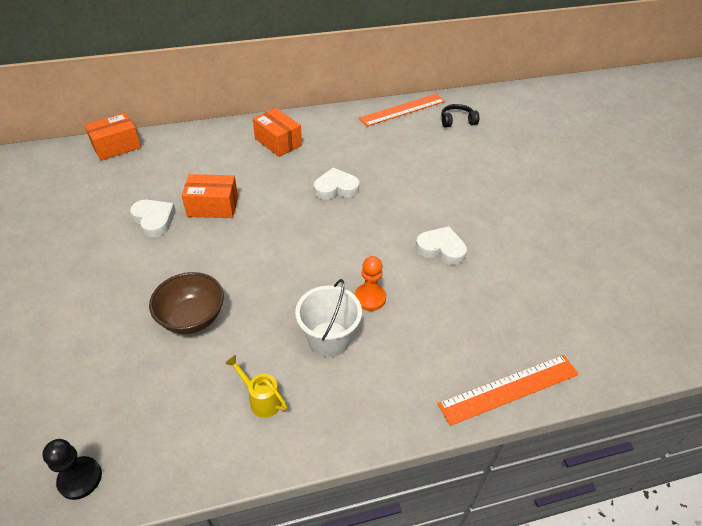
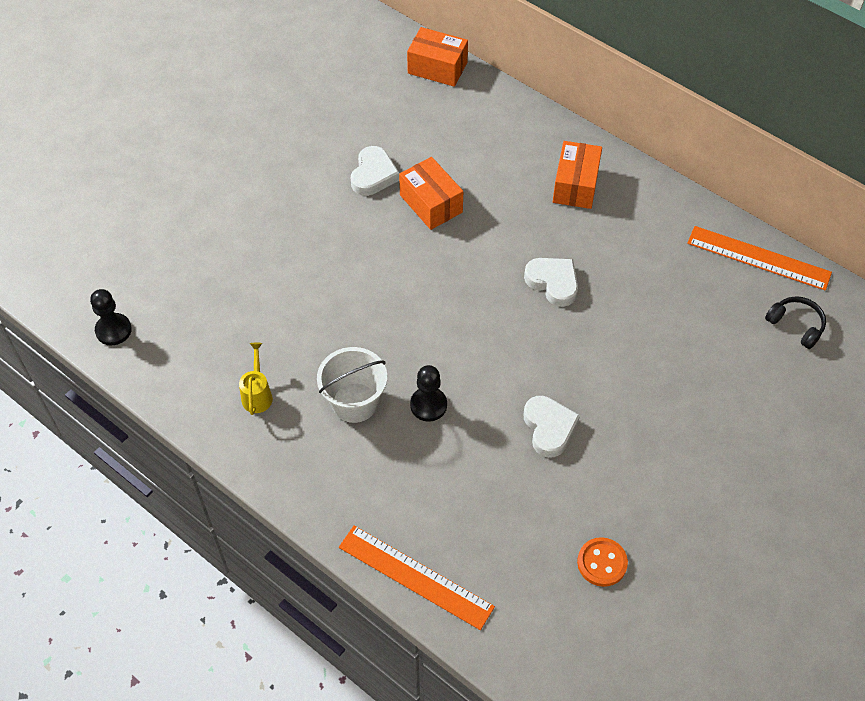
camera: 55 degrees right, 10 degrees up
(192, 318) = (294, 289): brown bowl -> none
(370, 298) = (428, 405): orange pawn -> black pawn
(561, 280) = (602, 563): none -> orange button

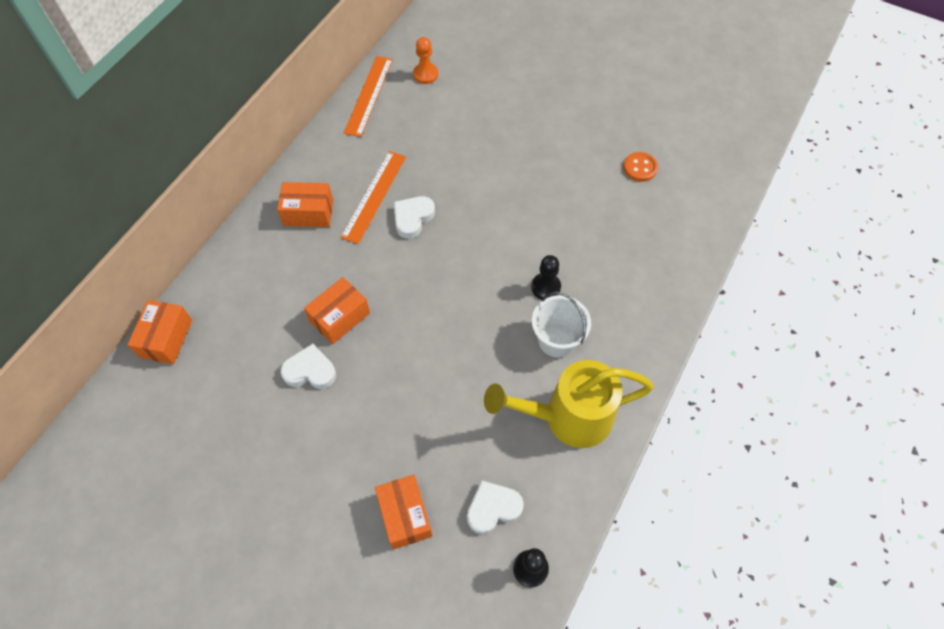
camera: 100 degrees left, 5 degrees up
(200, 237) = (405, 515): none -> orange box
(257, 394) = (568, 417): yellow watering can -> yellow watering can, size x2.47
(415, 577) = (688, 273): orange ruler -> orange ruler (374, 196)
(549, 428) = (545, 207): white heart -> white heart (493, 508)
(796, 325) = (425, 74): black headphones -> orange pawn

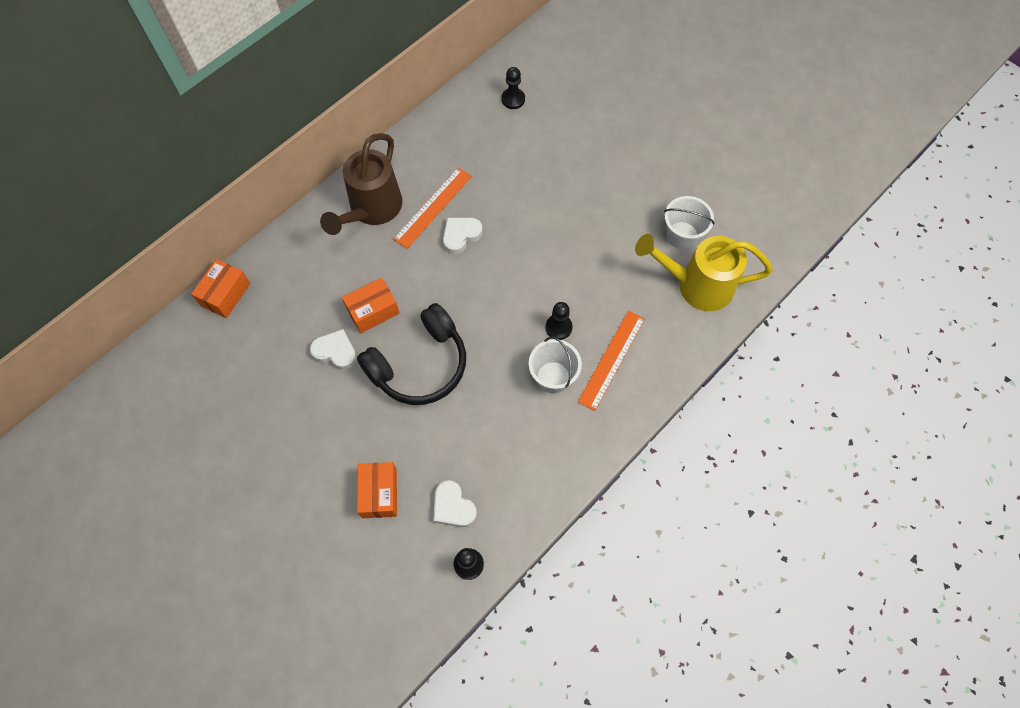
camera: 15 degrees right, 5 degrees up
(308, 213) = (372, 209): orange box -> brown watering can
(368, 95) = (455, 109): orange ruler -> orange ruler (611, 359)
(408, 362) = (419, 365): none -> black headphones
(425, 74) = (513, 99): orange pawn -> black pawn
(493, 508) = (453, 507): white heart -> white heart turned 120 degrees counterclockwise
(568, 417) = (541, 447): yellow watering can -> yellow watering can (697, 285)
(640, 168) = (682, 235): orange button -> white bucket

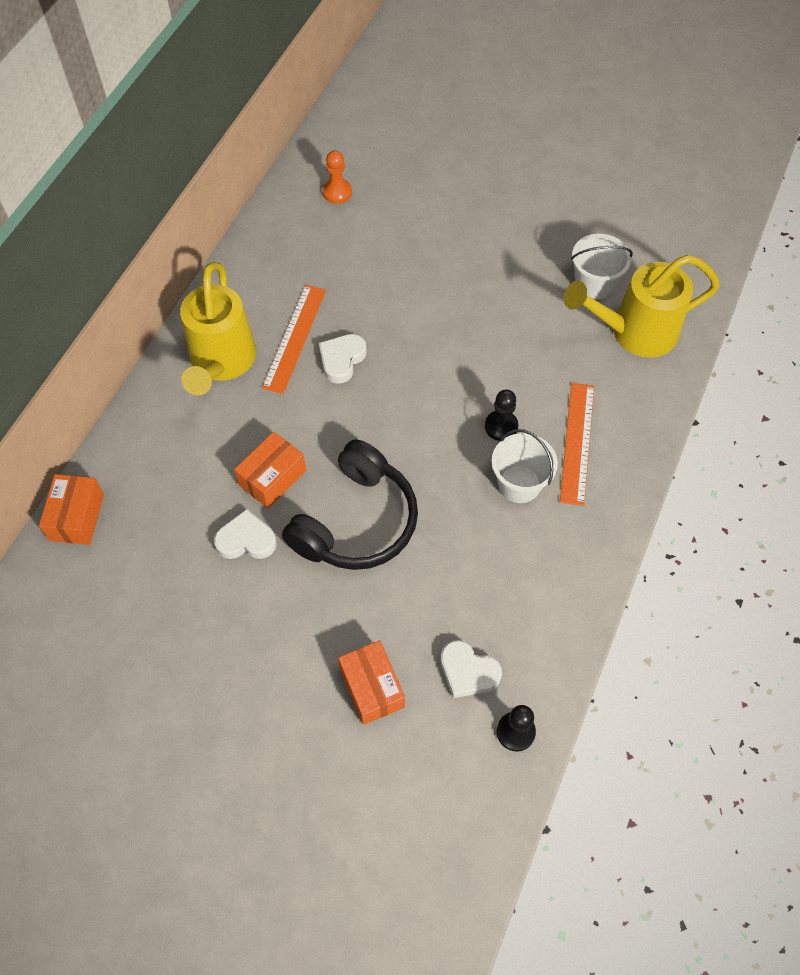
camera: 20 degrees left, 5 degrees down
(372, 209) = (221, 362): brown watering can -> yellow watering can
(513, 99) = (337, 192): black pawn -> orange pawn

